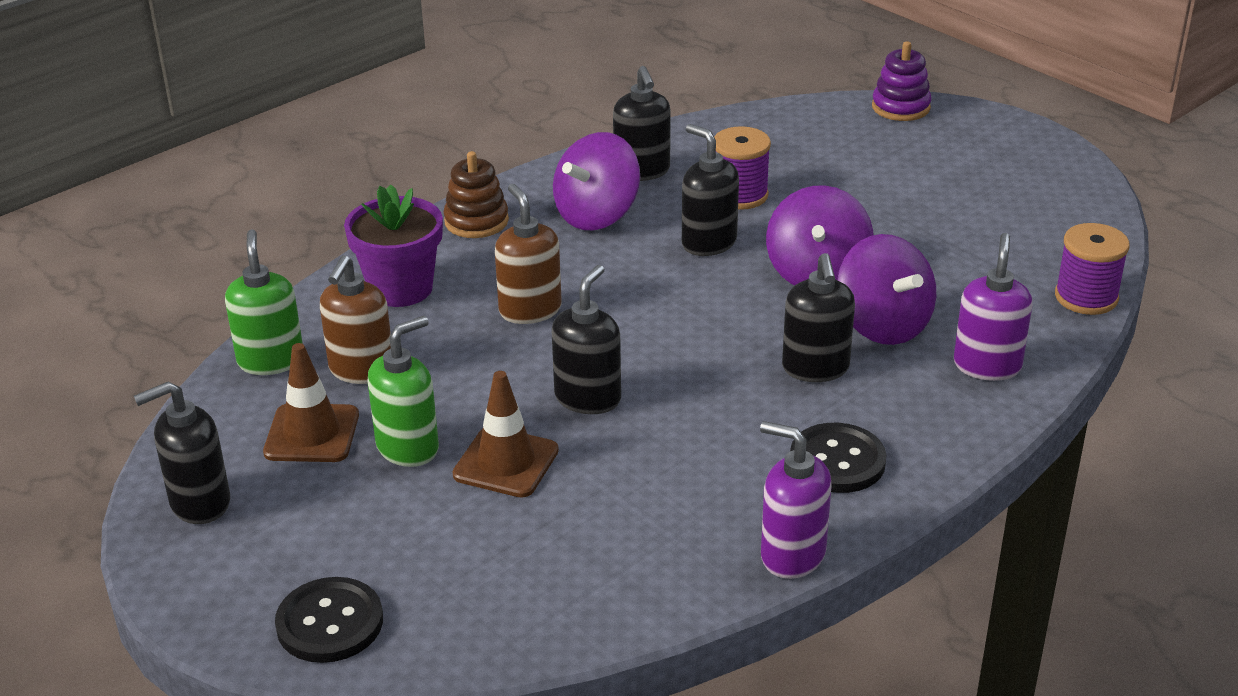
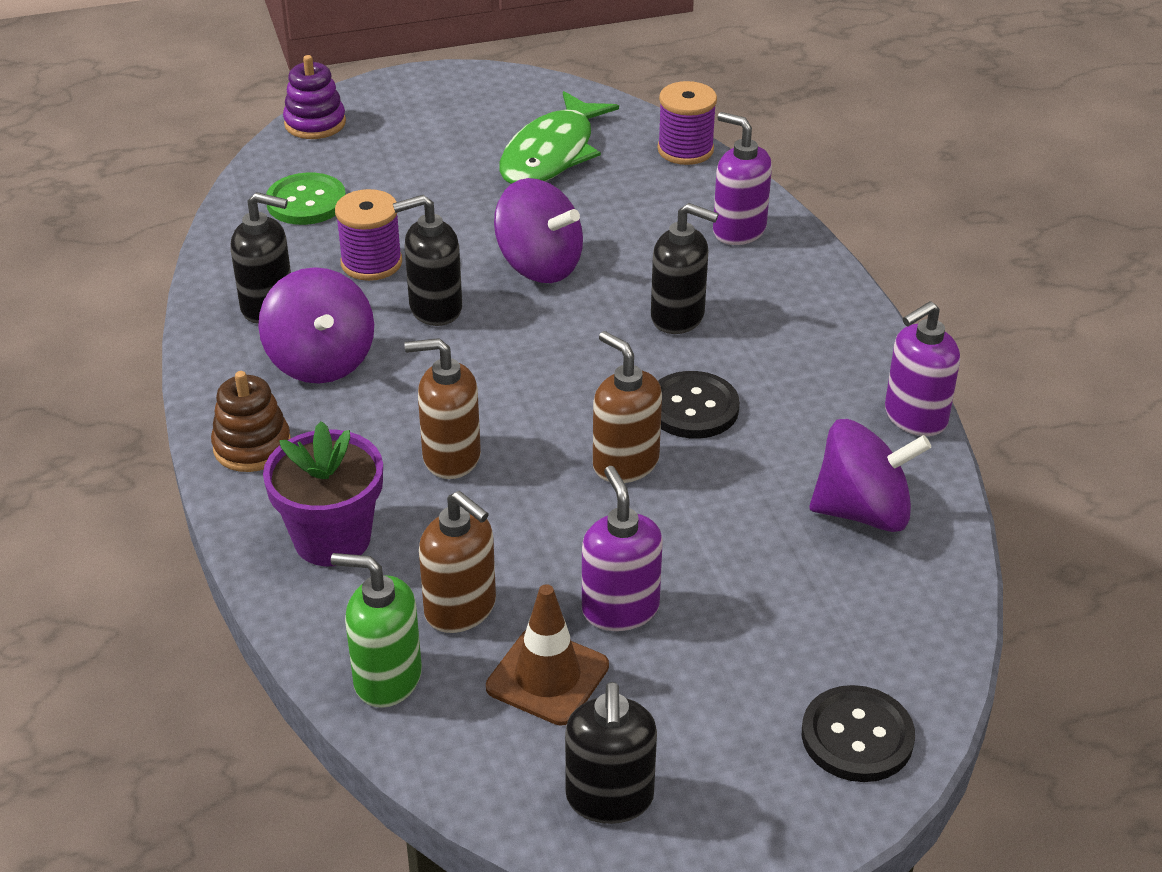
camera: 65 degrees left, 5 degrees up
(408, 448) = (620, 609): green soap dispenser -> purple soap dispenser
(506, 463) = (688, 547): brown traffic cone -> none
(588, 398) = (625, 463): black soap dispenser -> brown soap dispenser
(790, 140) = (306, 202): none -> green button
(837, 461) = (811, 351): black button -> black button (693, 408)
(883, 325) = (644, 259): purple spinning top -> purple spinning top (863, 511)
(991, 228) = (552, 154): none -> green fish

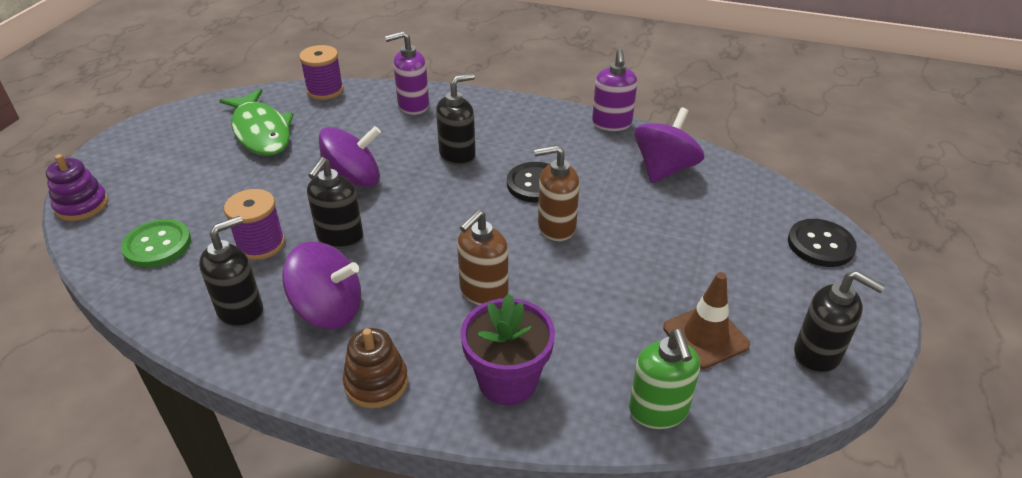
camera: 55 degrees left, 0 degrees up
(387, 678) = (658, 411): green soap dispenser -> green soap dispenser turned 60 degrees counterclockwise
(461, 609) = (622, 348): brown soap dispenser -> none
(620, 609) = (671, 282): purple soap dispenser -> none

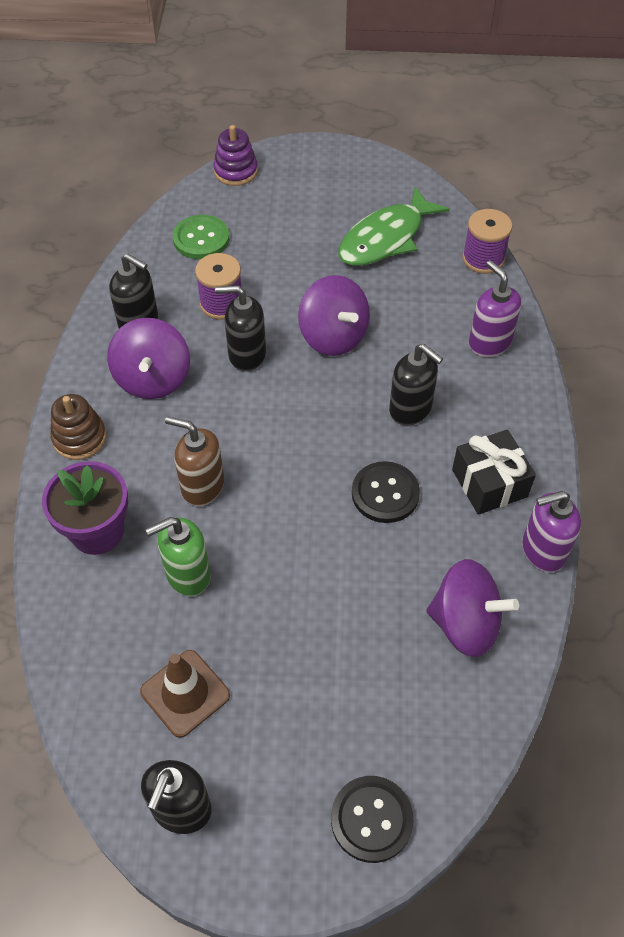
camera: 75 degrees right, 15 degrees up
(546, 133) = (489, 483): none -> black gift
(556, 227) = (316, 528): brown soap dispenser -> none
(658, 411) = (82, 658): green soap dispenser -> green soap dispenser (187, 574)

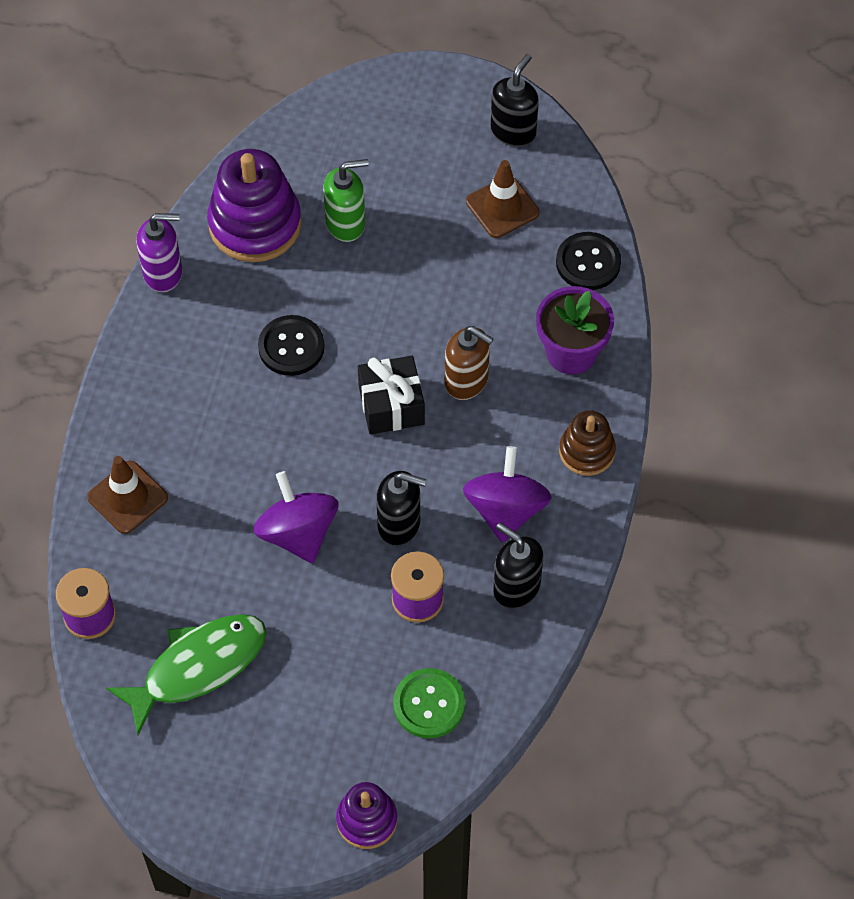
camera: 170 degrees left, 5 degrees up
(187, 574) = (490, 300): green soap dispenser -> green soap dispenser (346, 223)
(371, 819) = (371, 105): black button -> black button (588, 263)
(410, 409) = (239, 431): black soap dispenser -> none
(465, 623) = (255, 224): purple spinning top -> purple stacking toy
(489, 342) = (127, 497): purple soap dispenser -> brown traffic cone
(489, 483) = (188, 342): black gift -> black gift (391, 405)

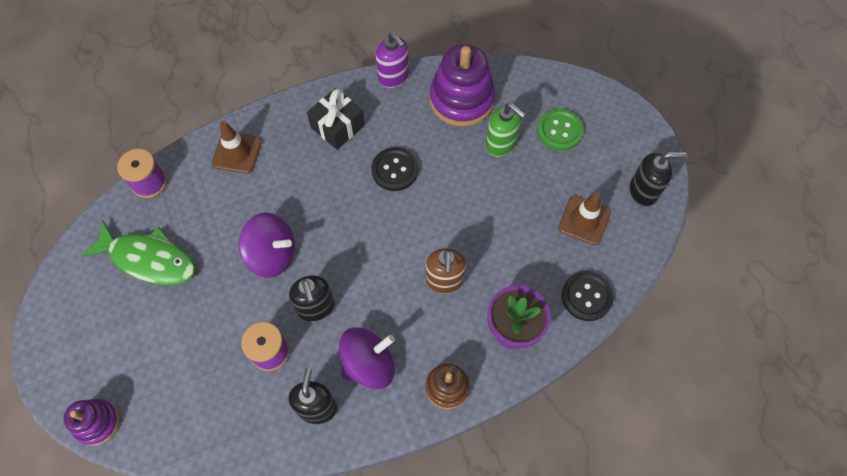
camera: 55 degrees right, 5 degrees up
(298, 533) = (272, 254): purple spinning top -> purple spinning top turned 75 degrees clockwise
(391, 405) = (395, 249): black gift -> black gift (337, 126)
(429, 704) = (200, 408): green button -> green button (559, 130)

